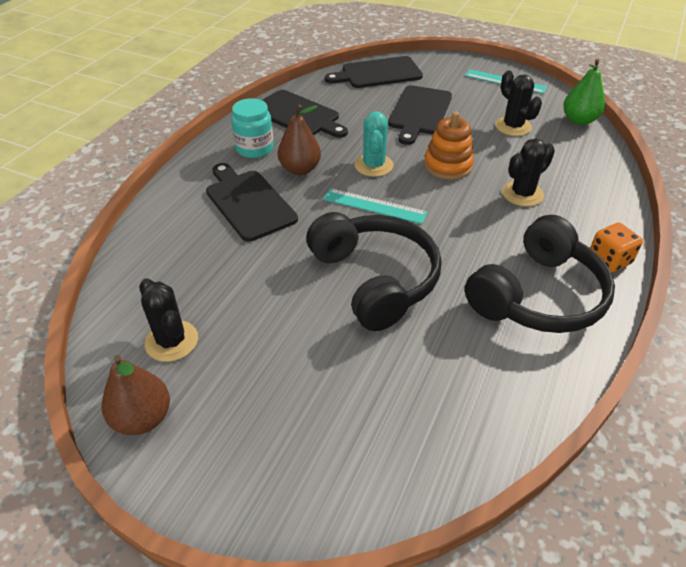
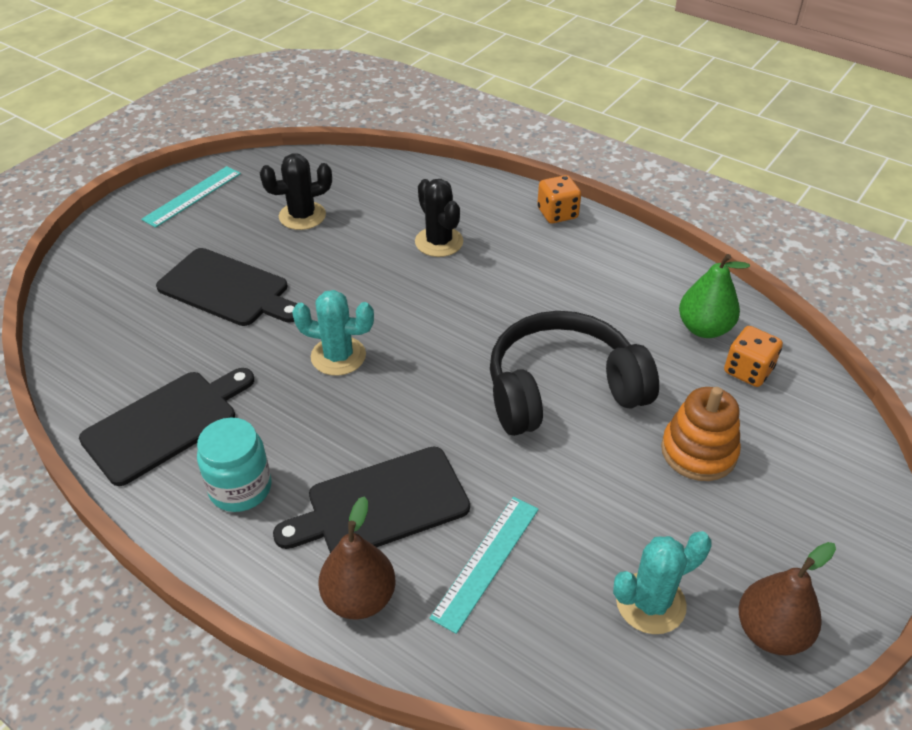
camera: 80 degrees left, 0 degrees up
(171, 341) = (650, 603): black cactus -> turquoise cactus
(300, 169) = (318, 436): brown pear -> brown pear (359, 598)
(374, 206) = (426, 369): turquoise ruler -> turquoise ruler (486, 561)
(378, 73) = (91, 312): black cutting board -> none
(442, 413) = (748, 371): none -> orange dice
(448, 165) = (364, 288): orange stacking toy -> orange stacking toy (698, 451)
(537, 295) = (600, 272): black headphones -> none
(579, 120) = (313, 164): green pear -> green pear (704, 328)

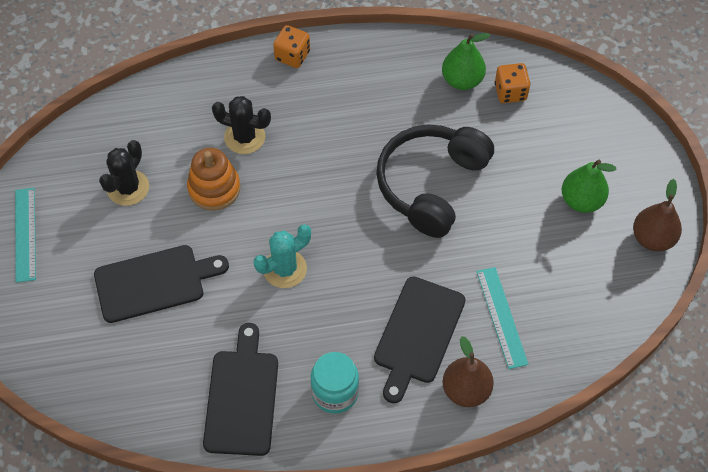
camera: 45 degrees left, 15 degrees up
(650, 603) = (592, 270): turquoise cactus -> none
(698, 451) = (534, 166): orange stacking toy -> orange stacking toy (214, 188)
(718, 524) = (581, 201): none -> green pear

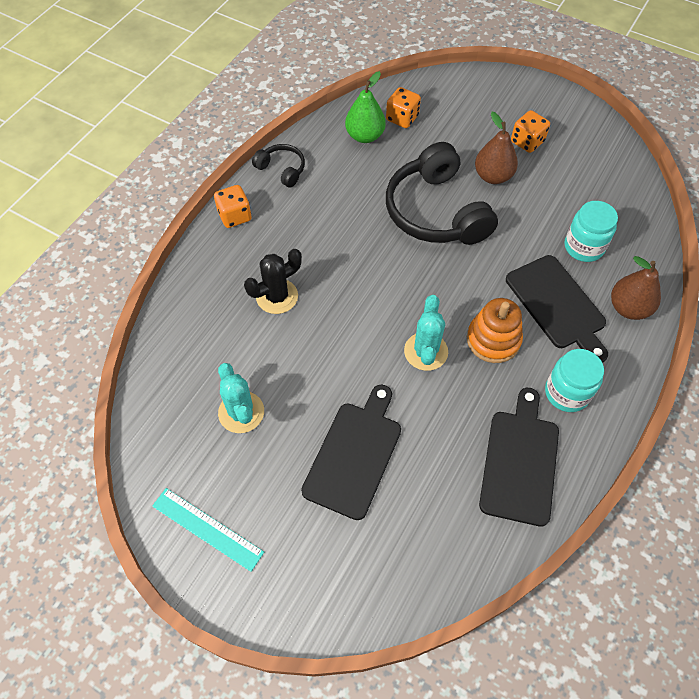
camera: 50 degrees left, 0 degrees up
(128, 188) = (241, 412): black cactus -> turquoise cactus
(214, 188) = (304, 349): orange stacking toy -> orange stacking toy (493, 340)
(242, 397) = (520, 461): black cutting board -> black cutting board turned 60 degrees clockwise
(368, 51) = (281, 170): none -> black headphones
(501, 317) = (583, 247): turquoise ruler -> turquoise jar
(581, 201) = (527, 142): green pear -> orange dice
(652, 238) = (589, 127): brown pear -> brown pear (493, 176)

